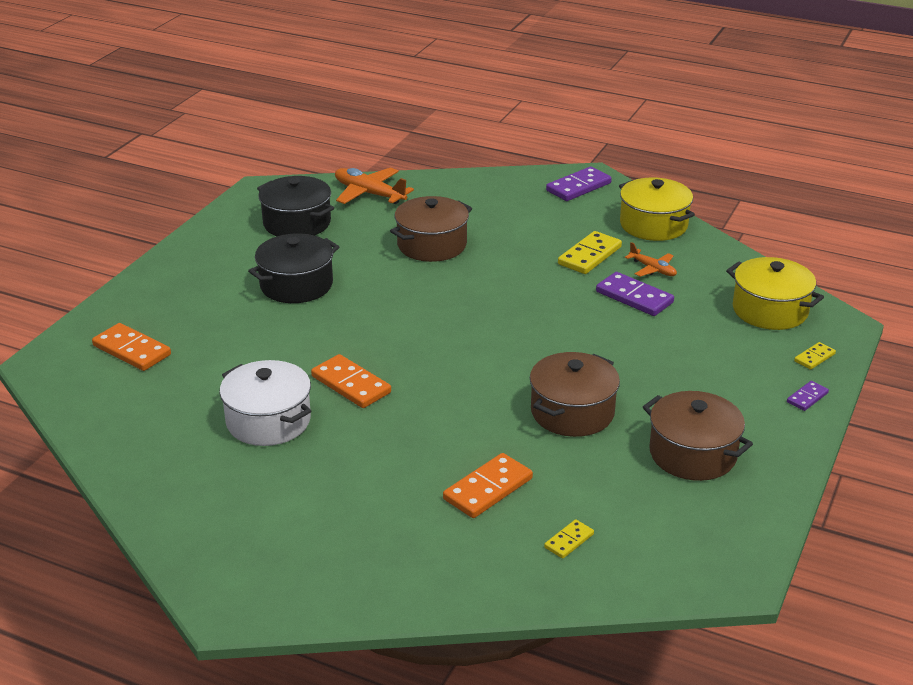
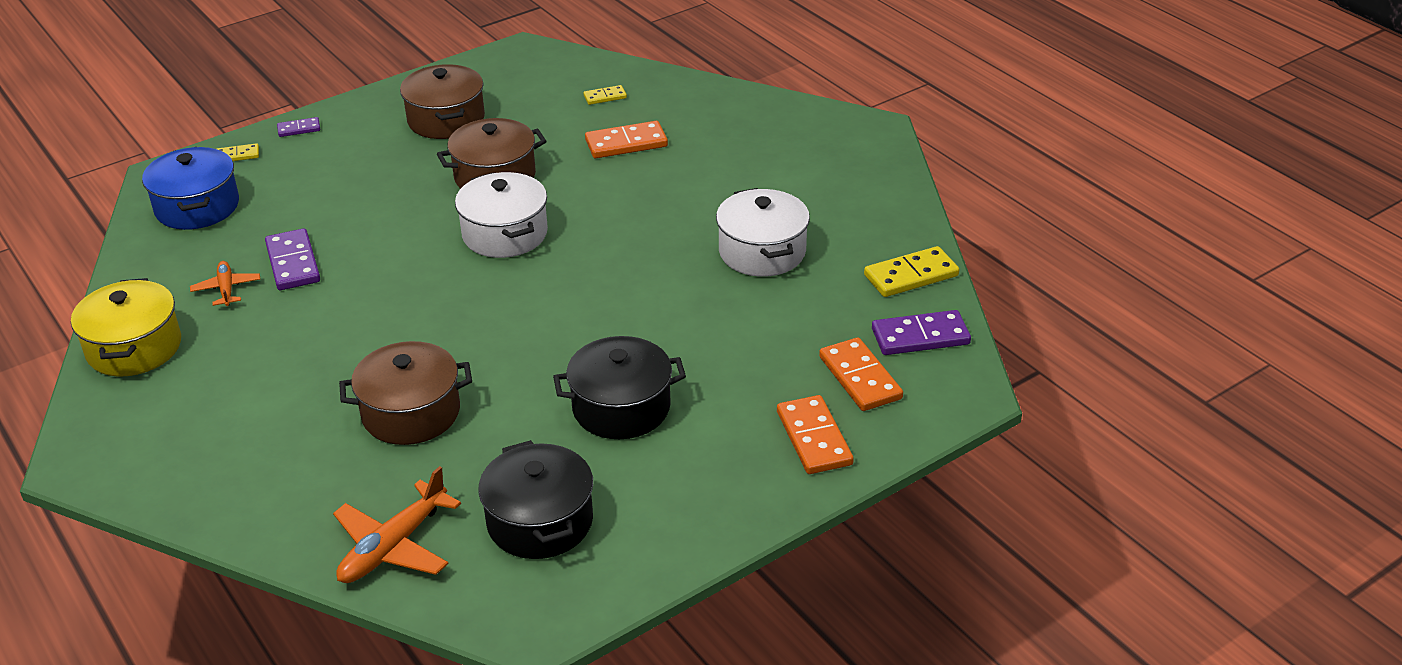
camera: 150 degrees left, 5 degrees up
(351, 385) = (660, 262): orange domino -> orange domino (814, 438)
(369, 194) = (393, 547): orange plane -> orange plane turned 60 degrees clockwise
(503, 367) = (505, 234): none -> white pot
(578, 187) = (121, 447): purple domino -> purple domino (920, 337)
(589, 256) = (262, 330): yellow domino -> yellow domino (911, 276)
(770, 310) = (197, 207): yellow pot -> blue pot

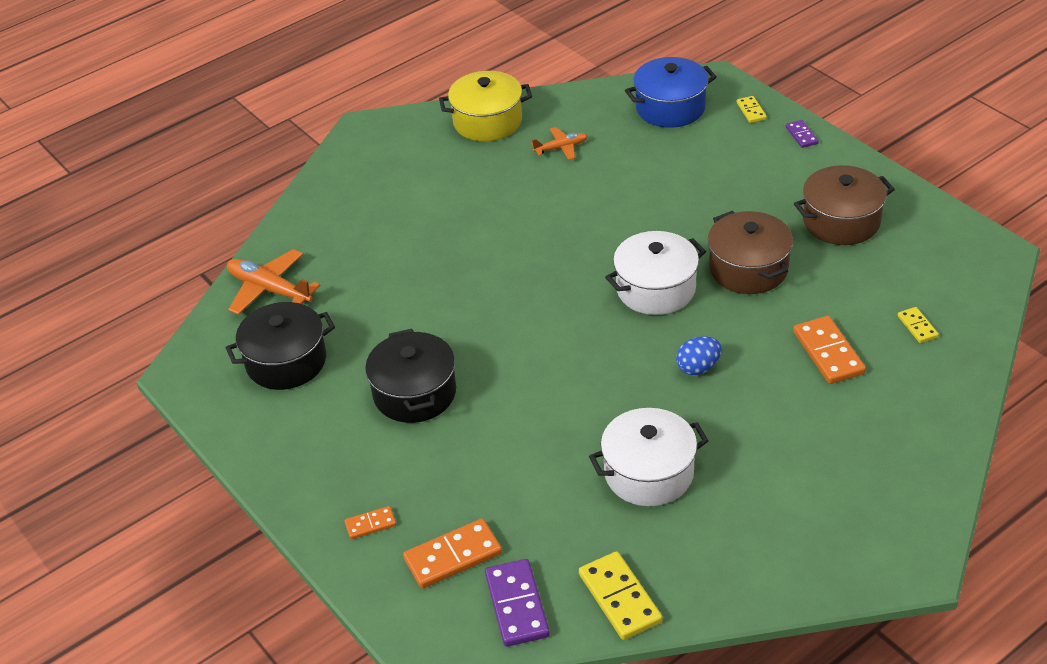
camera: 90 degrees right, 5 degrees up
(293, 263) = (598, 174): purple domino -> none
(411, 413) = (411, 273): brown pot -> none
(628, 215) = (698, 367): none -> blue egg
(814, 438) = (370, 524): orange domino -> orange domino, size x0.54

